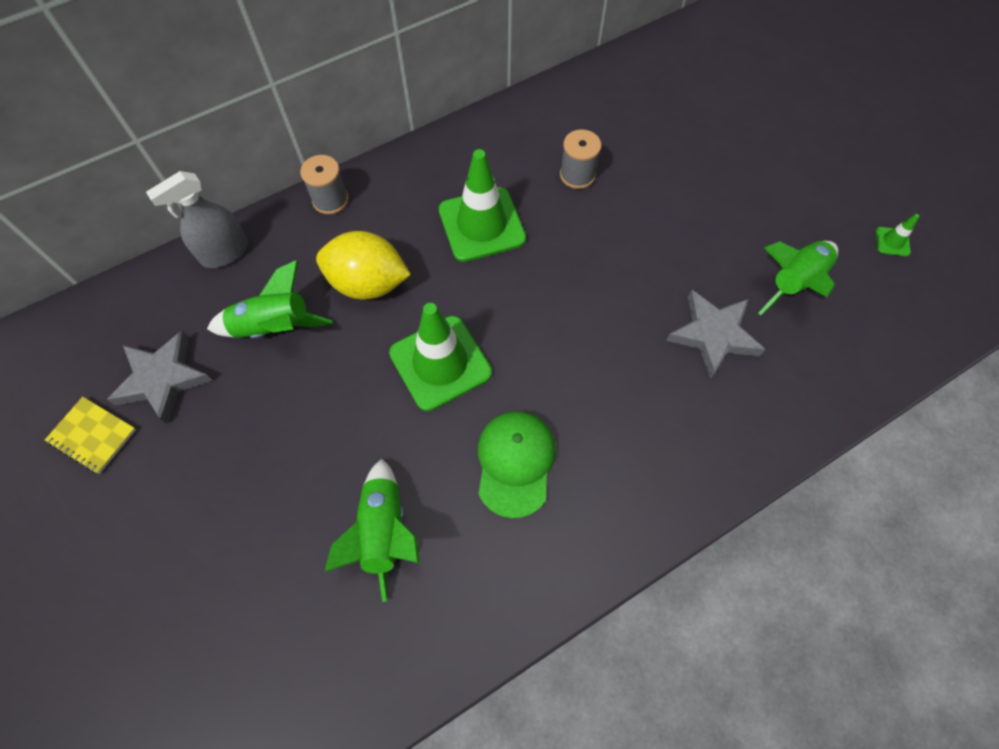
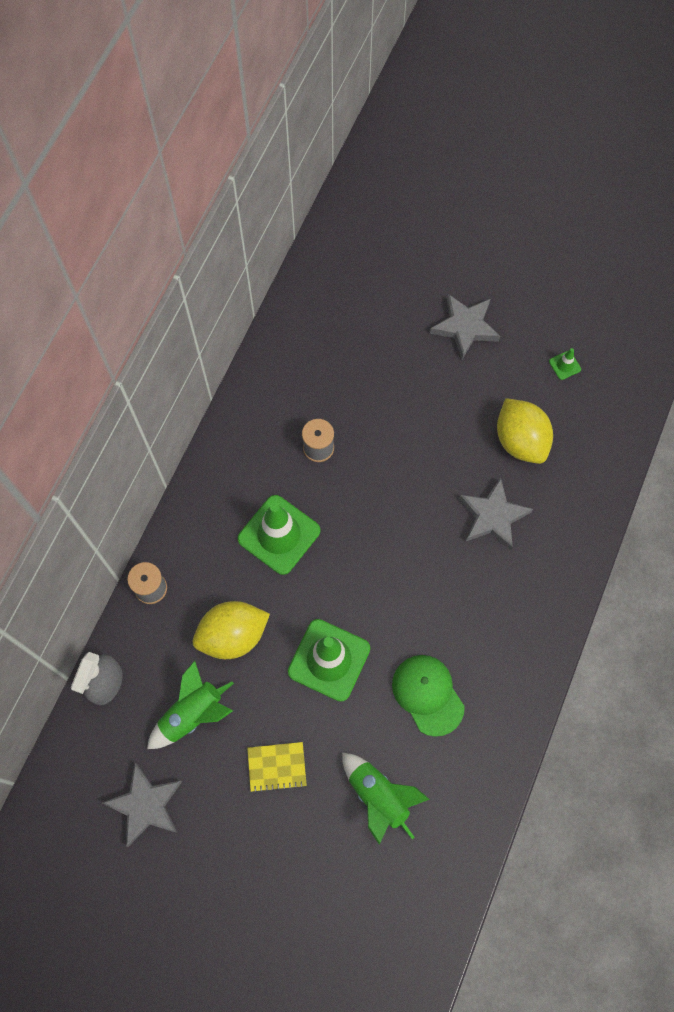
camera: 35 degrees left, 5 degrees up
(92, 436) = (132, 877): yellow notebook -> yellow notebook (277, 767)
(794, 282) = (520, 441): green rocket -> yellow lemon
(803, 154) = (465, 327): none -> grey star

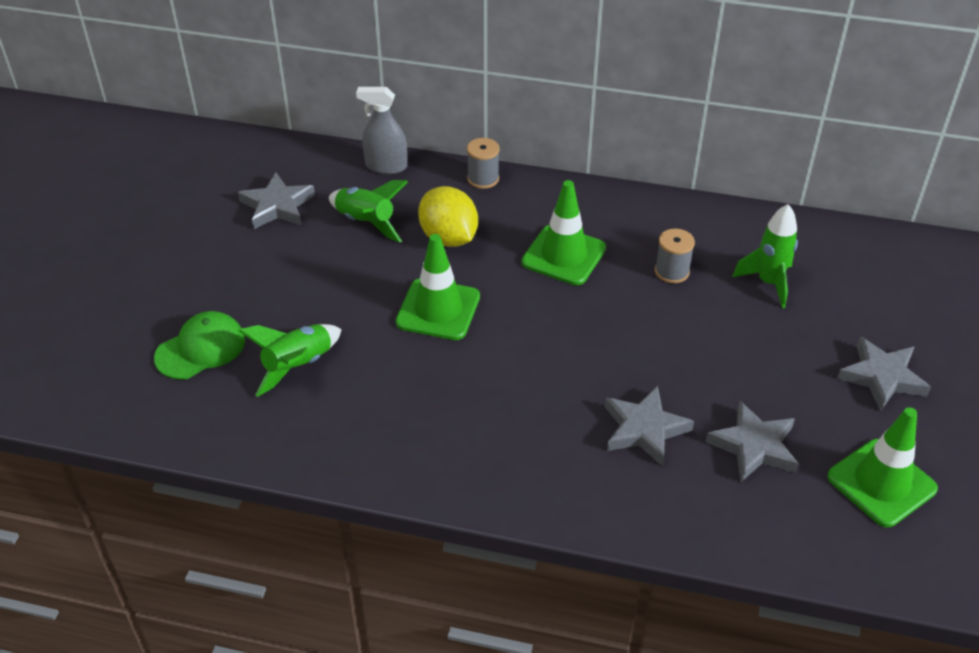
camera: 80 degrees right, 25 degrees down
(277, 767) = (321, 286): yellow notebook -> none
(347, 374) = (768, 283): none -> green rocket
(428, 694) = (415, 393): green cap -> green cap (201, 349)
(520, 441) = (754, 446): yellow lemon -> grey star
(564, 365) = (881, 483): green traffic cone -> green traffic cone, size x2.40

